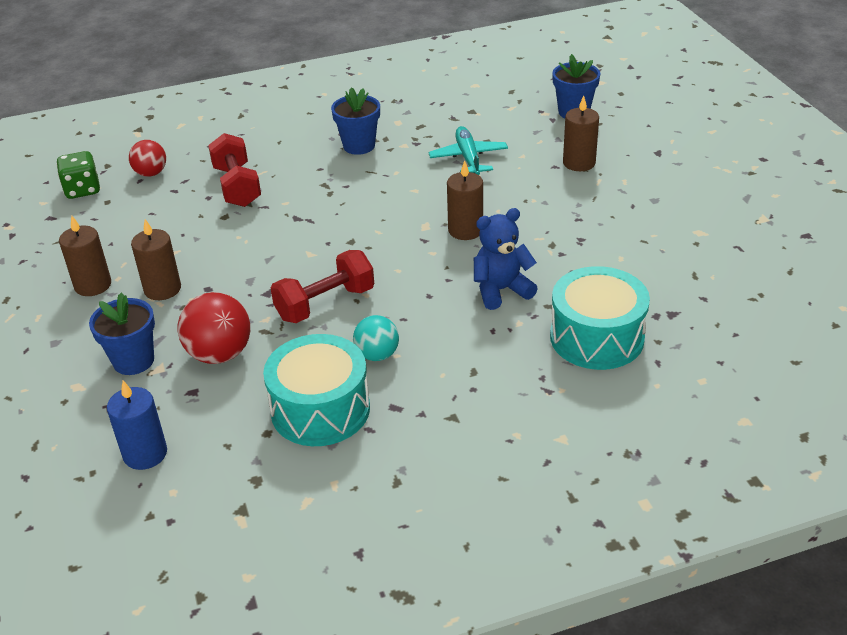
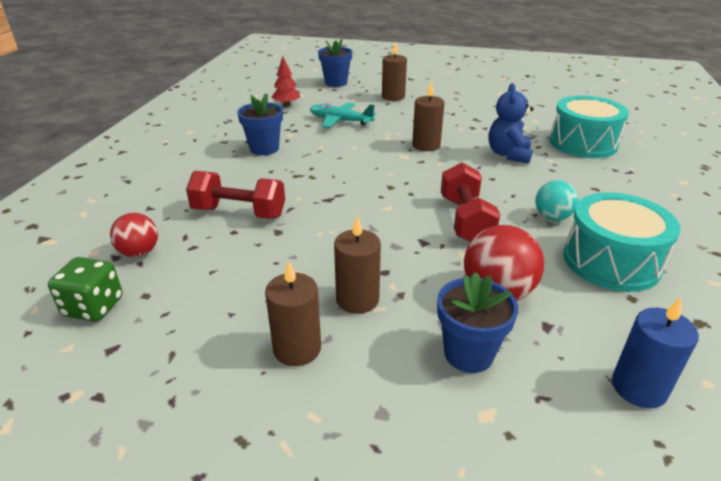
camera: 60 degrees left, 5 degrees down
(473, 111) = (286, 104): none -> red tree

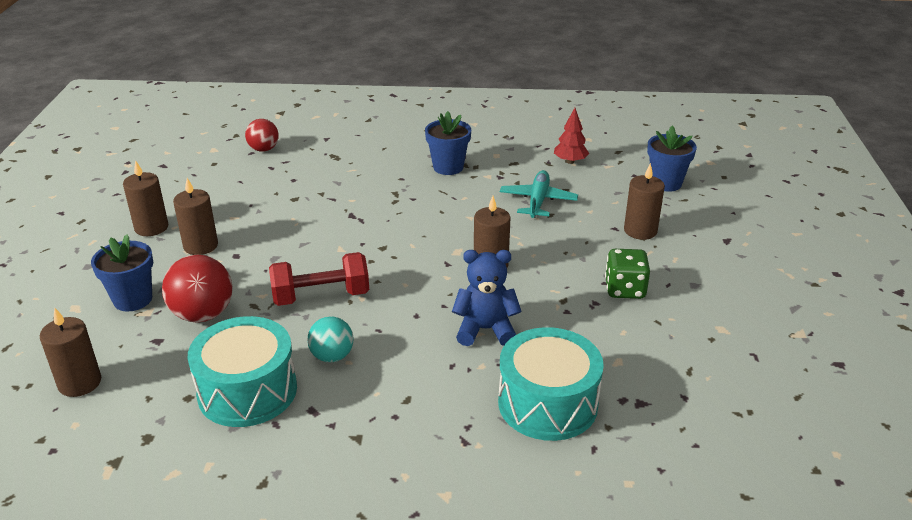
camera: 80 degrees right, 0 degrees up
(94, 307) = (203, 150): green dice -> green dice (625, 289)
(239, 212) = (322, 176): red dumbbell -> none
(638, 388) = (80, 383): blue candle -> brown candle

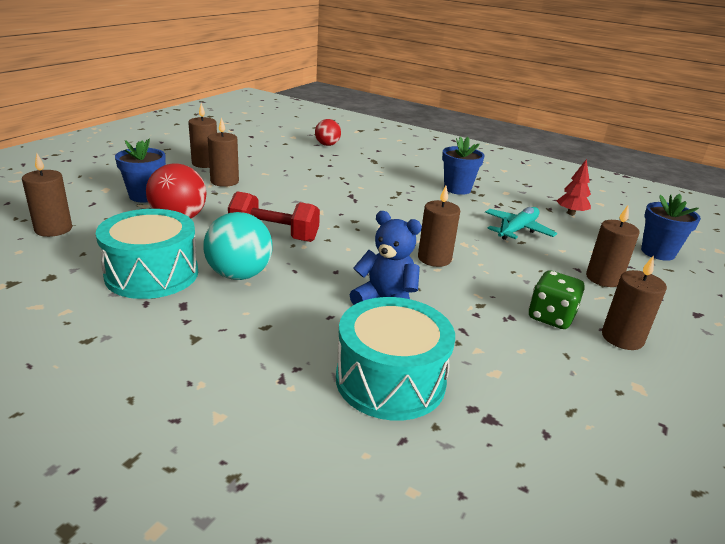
camera: 25 degrees right, 5 degrees down
(332, 356) = (239, 275): turquoise ball -> turquoise ball, size x1.56
(687, 288) = (622, 338): none -> brown candle

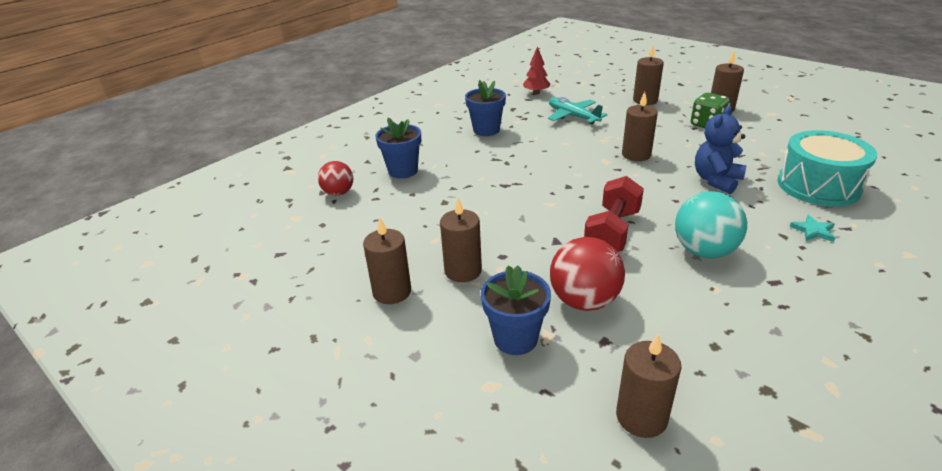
camera: 75 degrees left, 5 degrees up
(152, 274) = (726, 308): turquoise drum -> none
(274, 350) = (813, 231): none -> turquoise star
(658, 252) = (599, 78): blue flower pot -> blue flower pot (403, 171)

